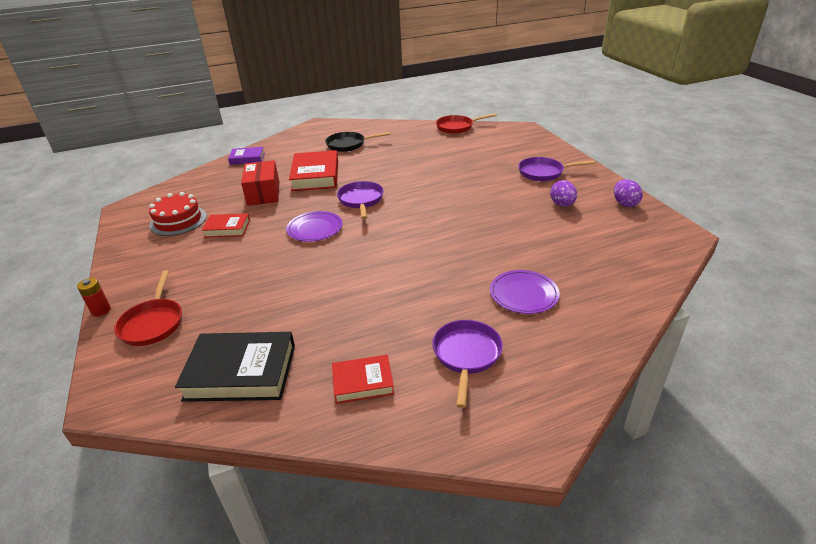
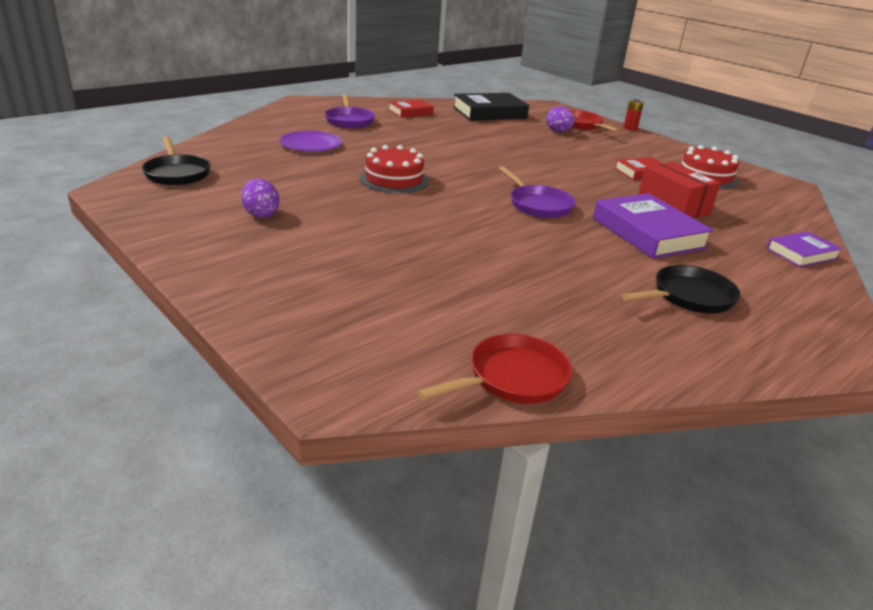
camera: 155 degrees right, 5 degrees down
(315, 175) = (647, 233): red book -> purple book
(315, 229) = (551, 176): purple plate -> none
(455, 233) = (394, 179): none -> red cake
(543, 172) = (284, 262): purple pan -> none
(624, 203) = (166, 220): purple egg -> purple egg (558, 131)
(644, 252) = (177, 173): none -> black pan

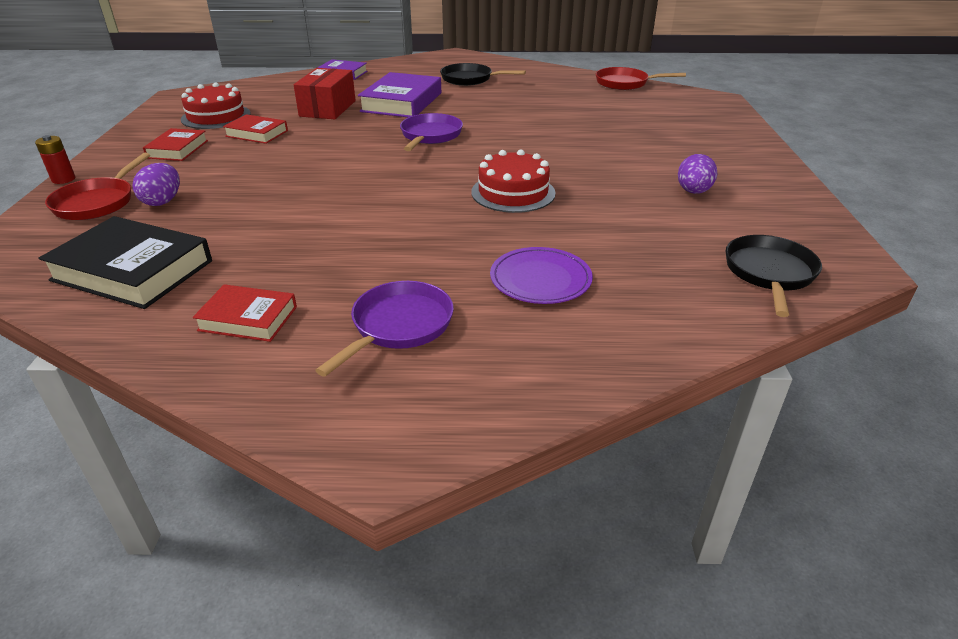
camera: 135 degrees left, 5 degrees up
(642, 152) = (177, 149): none -> red book

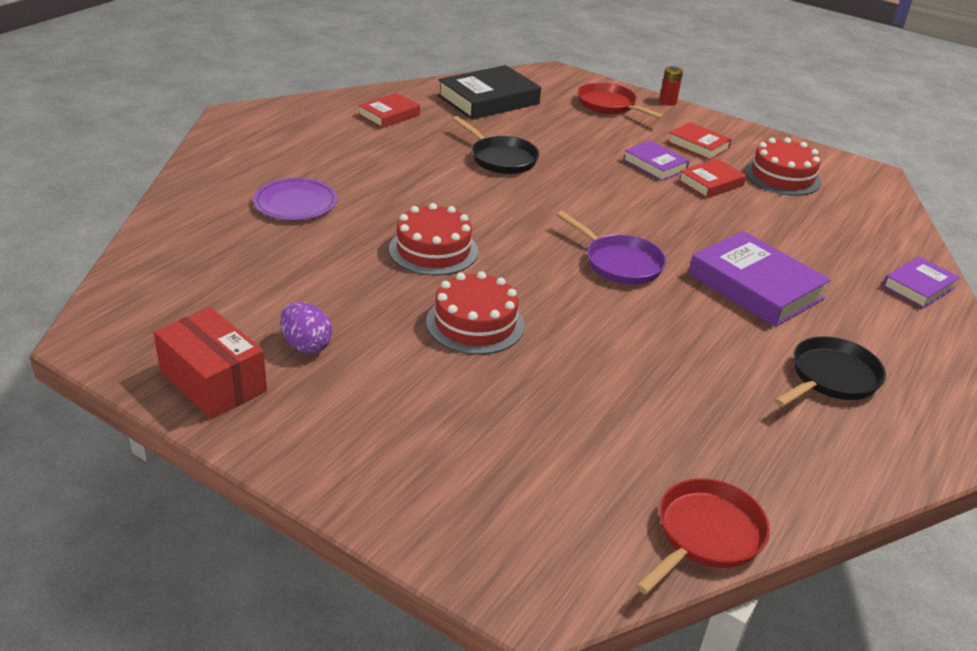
camera: 120 degrees right, 0 degrees up
(163, 201) = (587, 123): purple egg -> none
(242, 156) = (655, 165): none -> purple book
(327, 108) = (765, 236): red box -> red box (213, 382)
(398, 326) = (319, 146): purple pan -> none
(574, 155) = (475, 323): none -> red cake
(769, 273) = (155, 292): black pan -> black pan (501, 158)

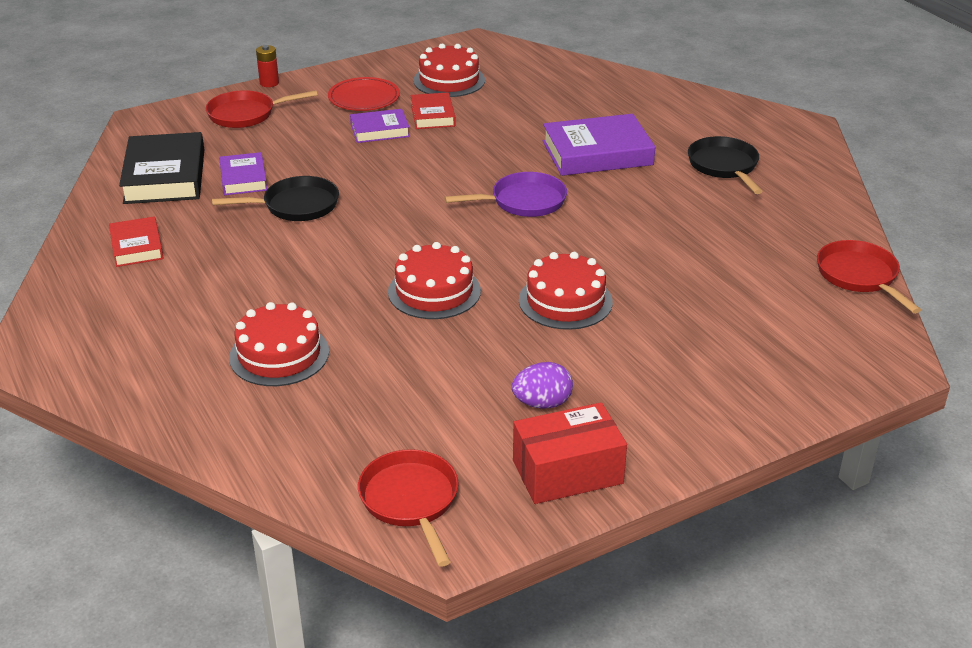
camera: 60 degrees left, 0 degrees up
(140, 307) = (411, 501): none -> red pan
(295, 203) = (279, 354): purple plate -> red cake
(698, 145) = (364, 98): red book -> red plate
(918, 287) = (640, 89): purple book -> purple book (243, 178)

